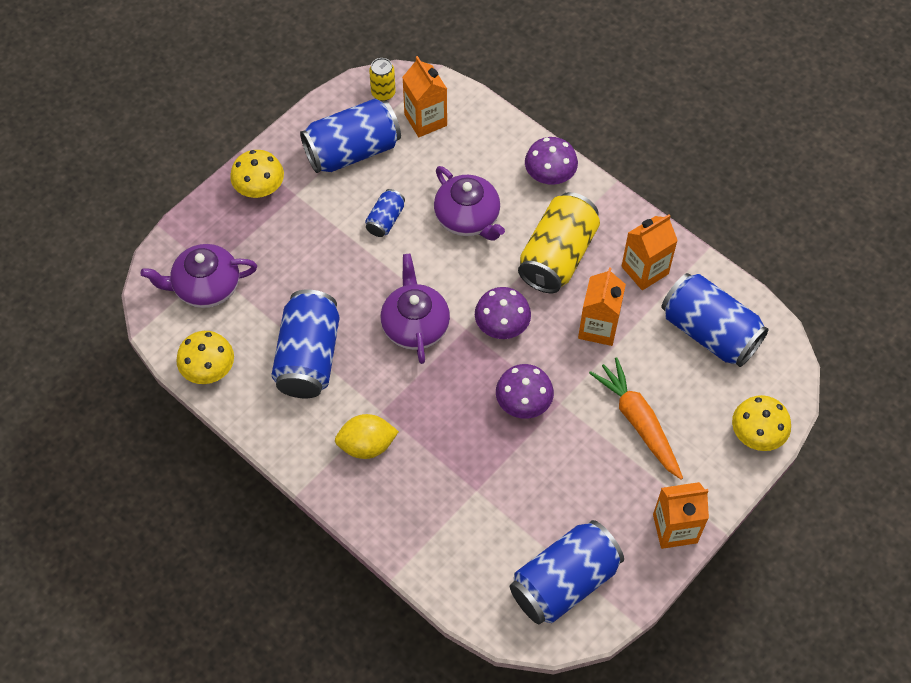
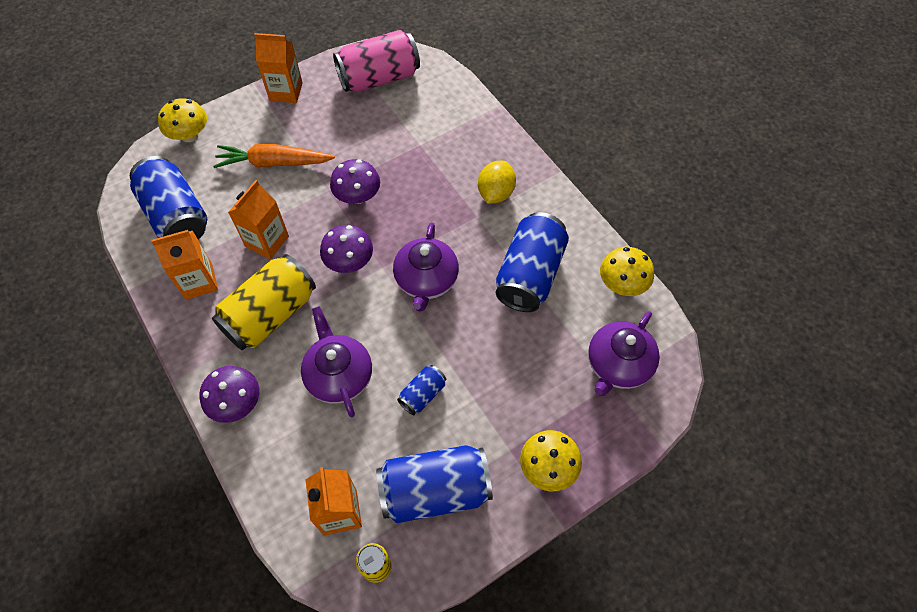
camera: 165 degrees left, 0 degrees up
(206, 287) = (618, 365): purple teapot -> purple teapot turned 120 degrees clockwise
(367, 445) = (495, 193): yellow lemon -> yellow lemon turned 75 degrees counterclockwise
(564, 582) = (379, 78): blue can -> pink can
(638, 422) = (274, 163): orange carrot -> orange carrot turned 105 degrees clockwise

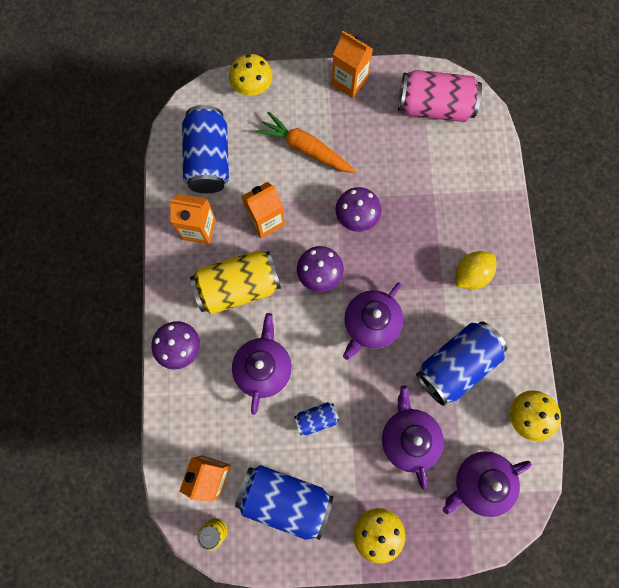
camera: 30 degrees right, 15 degrees up
(525, 362) = (408, 438): none -> purple teapot

